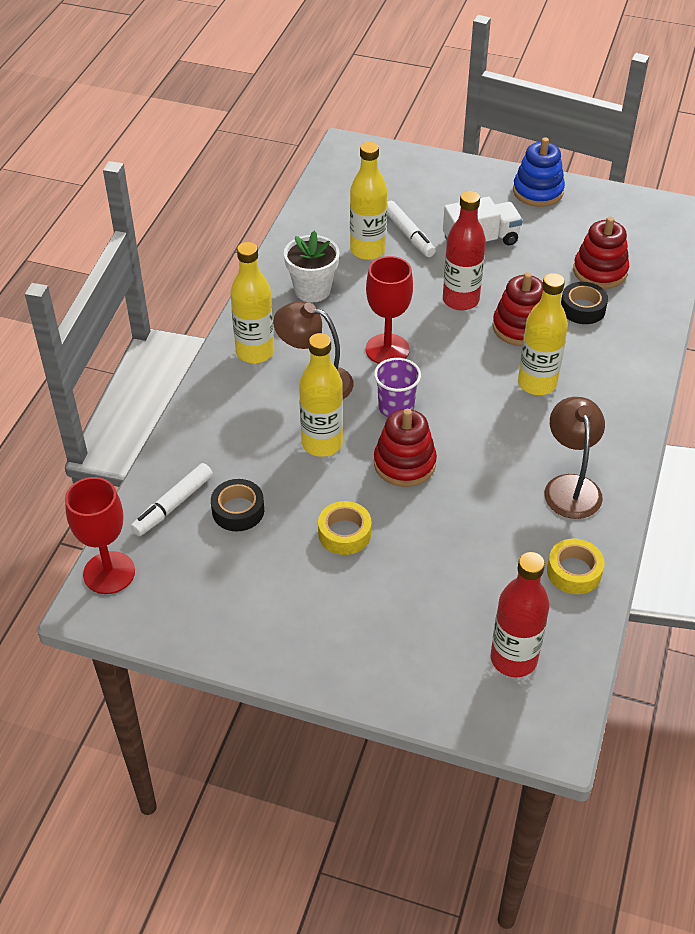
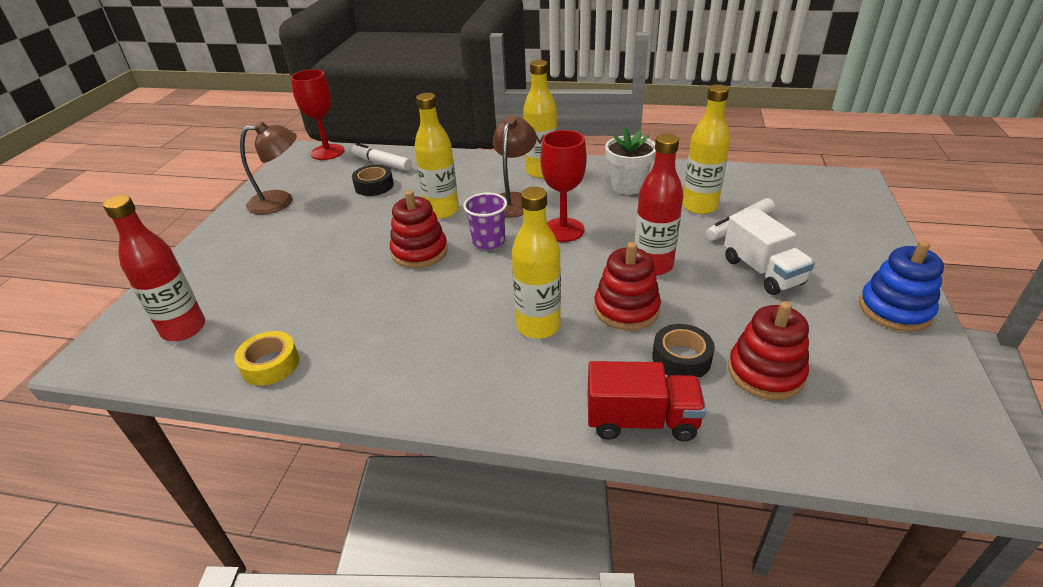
camera: 85 degrees right, 10 degrees down
(344, 533) = (344, 231): yellow tape -> none
(570, 486) = (385, 358): brown lamp -> brown lamp (280, 201)
(644, 341) = (641, 420): none -> red truck

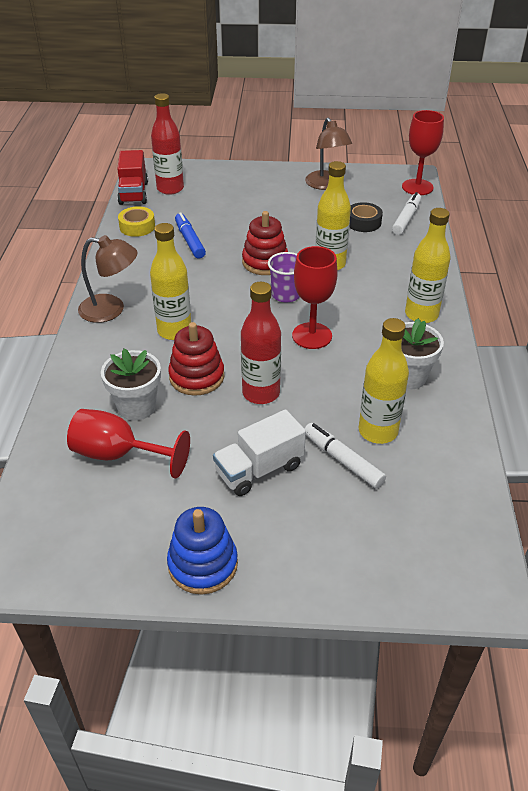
camera: 80 degrees right, 5 degrees up
(340, 311) = (190, 240): none -> blue marker
(513, 200) = (358, 302): brown lamp -> brown lamp (111, 309)
(641, 420) = (75, 384): red truck -> red truck (133, 193)
(681, 358) = (136, 407): black tape -> white flower pot
(765, 372) = (118, 455): red stacking toy -> red goblet

